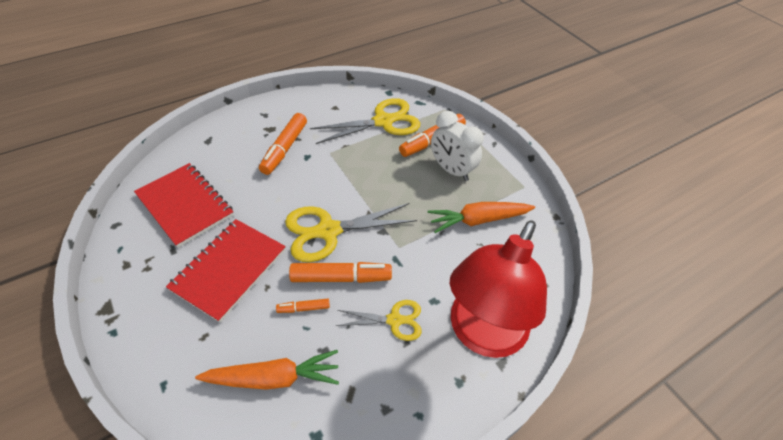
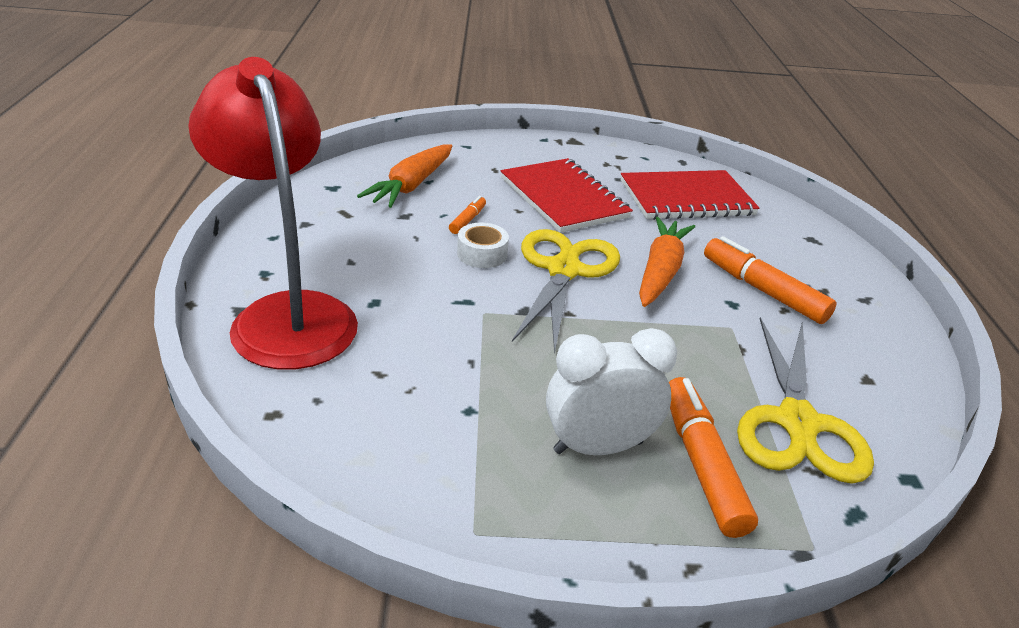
camera: 120 degrees right, 15 degrees down
(341, 277) = (482, 254): orange marker -> white tape
(395, 320) = (385, 265): yellow scissors -> none
(478, 220) = (455, 414): orange carrot -> orange carrot (660, 272)

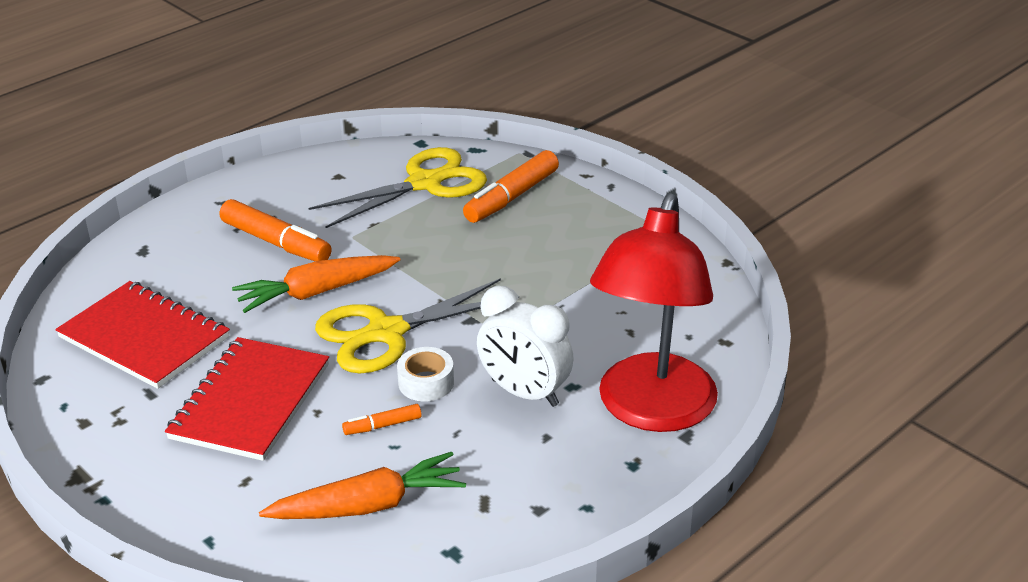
camera: 130 degrees left, 0 degrees up
(598, 447) = (553, 230): white clock -> white clock (524, 393)
(762, 290) = (276, 242): orange marker -> orange marker turned 60 degrees counterclockwise

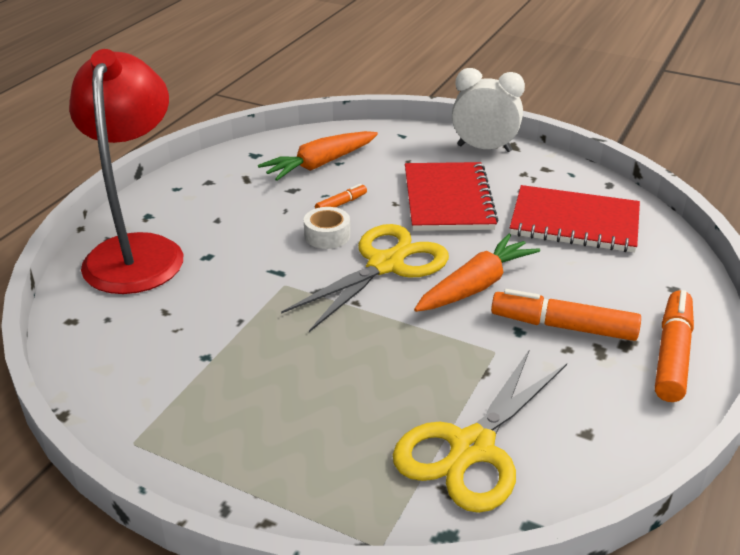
camera: 160 degrees right, 0 degrees up
(511, 197) = (350, 452): orange marker -> orange marker (672, 354)
(524, 393) = (244, 244): white clock -> white clock (484, 148)

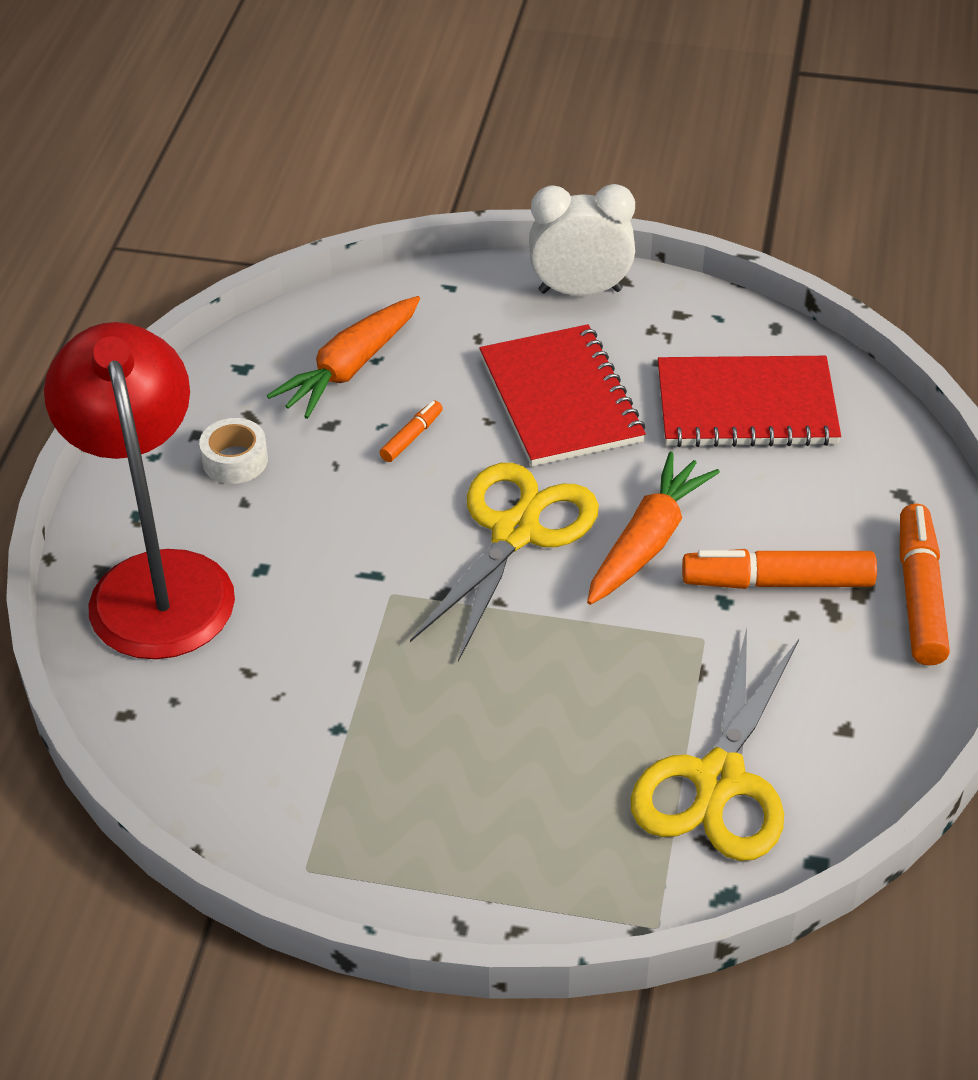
camera: 15 degrees left, 10 degrees up
(327, 235) = (415, 498): white tape -> white tape (235, 460)

